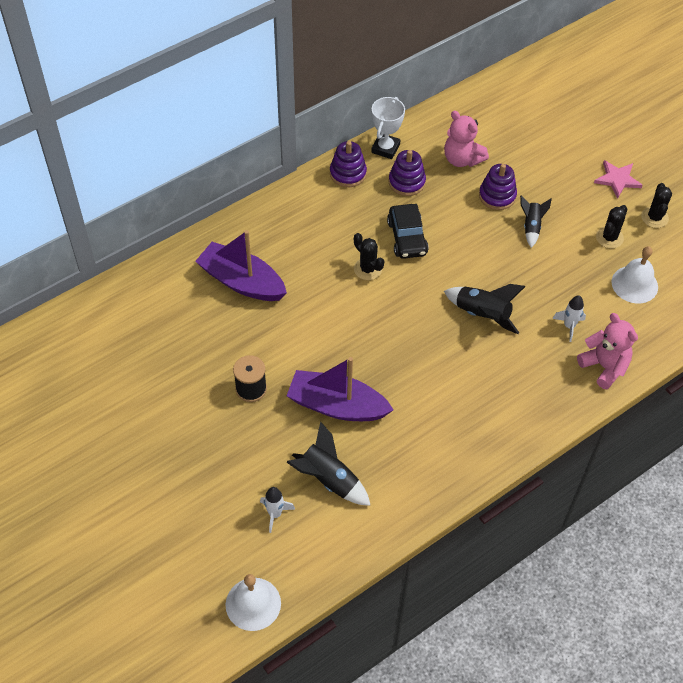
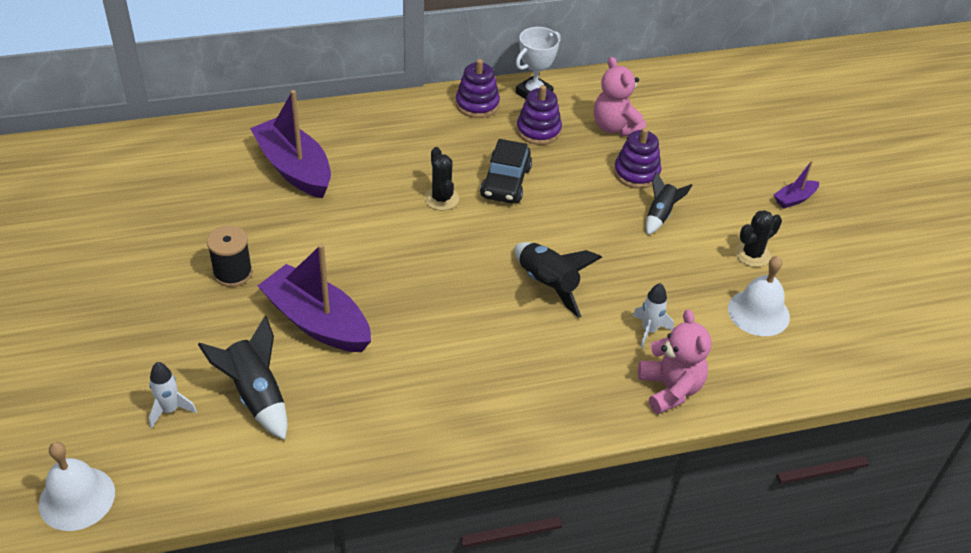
camera: 20 degrees right, 10 degrees down
(617, 179) = (794, 199): pink star -> purple boat
(654, 217) = (822, 250): black cactus -> none

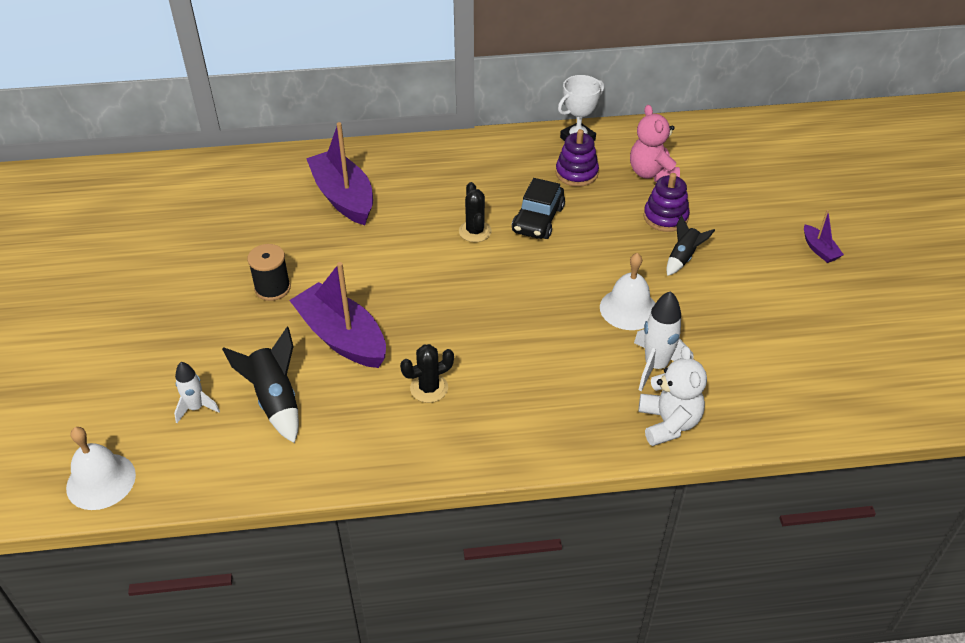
camera: 10 degrees right, 0 degrees up
(477, 104) = (522, 147): purple stacking toy -> none
(548, 285) = (564, 317): black rocket -> none
(649, 331) = (656, 366): white rocket -> white rocket, size x1.56
(670, 389) = (668, 423): pink teddy bear -> white teddy bear
(752, 254) = (769, 300): black cactus -> black cactus (429, 388)
(758, 312) = (767, 356): white bell -> white bell (628, 308)
(794, 199) = (819, 249): purple boat -> purple boat turned 90 degrees counterclockwise

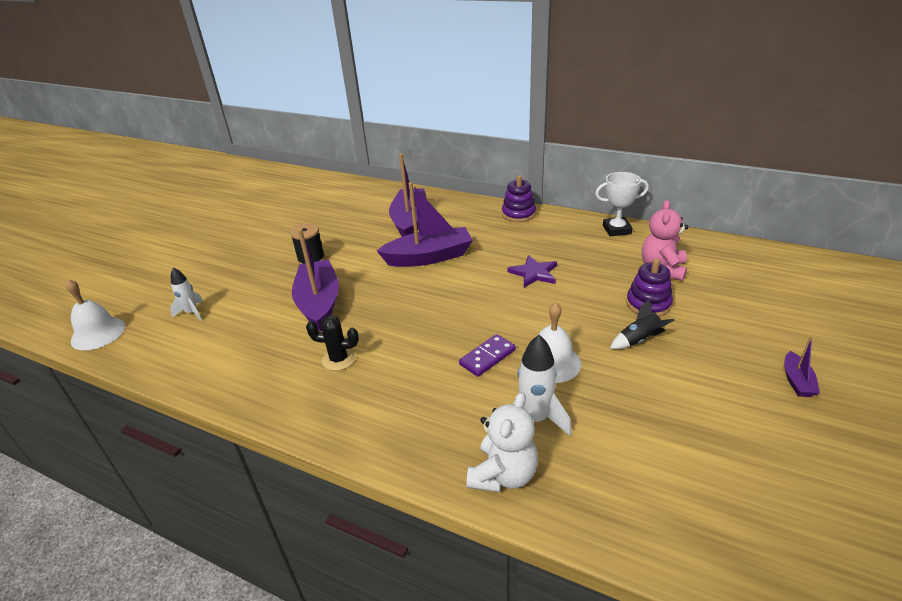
camera: 35 degrees right, 10 degrees down
(275, 400) = (238, 326): black rocket -> none
(411, 237) = (429, 257): none -> purple boat
(475, 231) = (478, 267): black cactus -> none
(538, 219) = (534, 273): black car -> purple star
(569, 326) = (487, 357): none -> purple domino
(576, 173) = (595, 251): purple stacking toy -> purple stacking toy (518, 214)

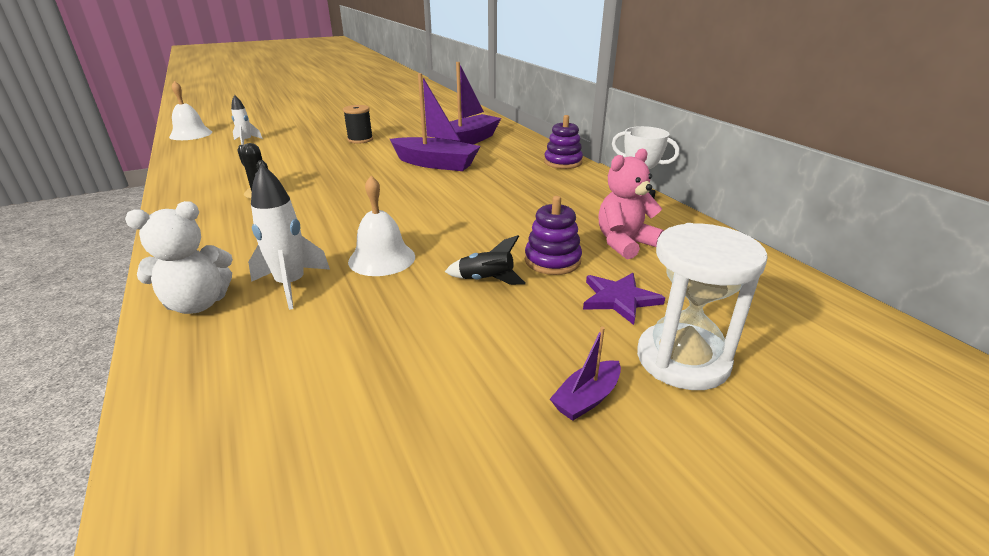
camera: 35 degrees right, 5 degrees down
(319, 303) = (315, 162): purple boat -> none
(487, 357) = (345, 233): purple domino -> none
(534, 273) = (493, 201): purple star -> purple star (619, 299)
(797, 332) = (682, 359): none -> white hourglass

